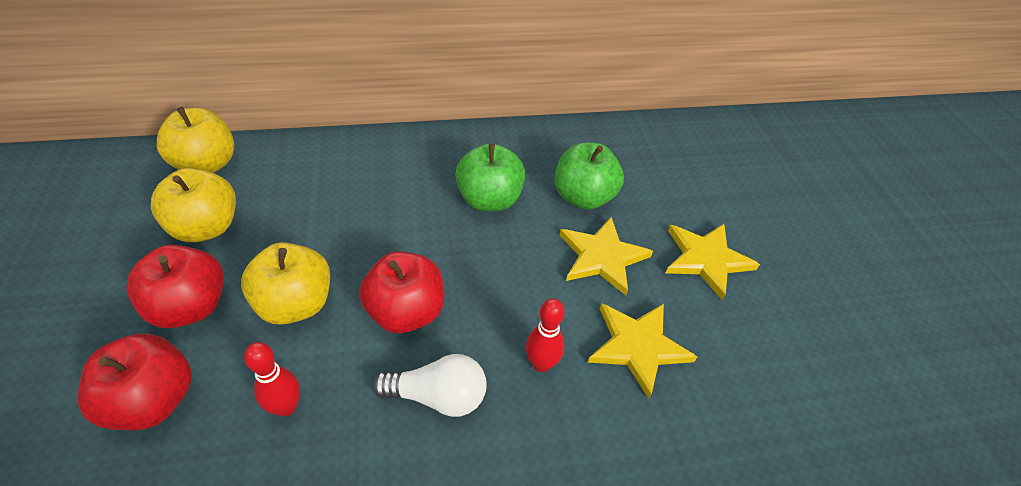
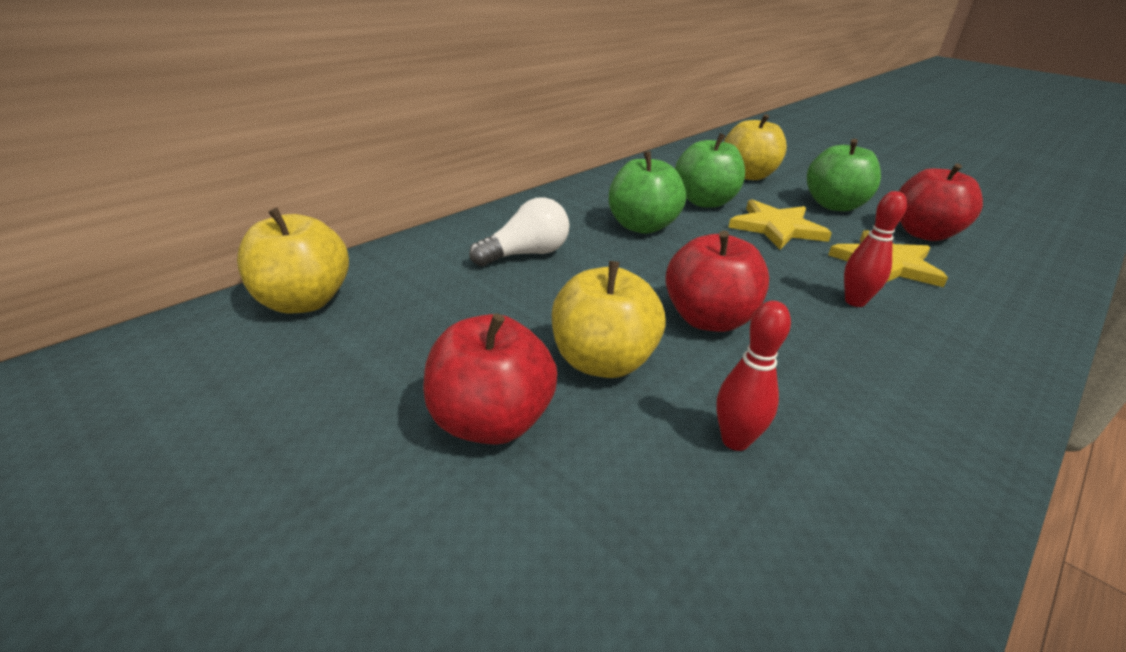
camera: 35 degrees left, 15 degrees down
(153, 400) = (592, 527): red apple -> red apple (924, 234)
(206, 227) = (393, 350): yellow apple -> yellow apple (748, 175)
(438, 396) = (831, 358): white light bulb -> white light bulb (525, 254)
(706, 259) = (834, 205): yellow star -> green apple

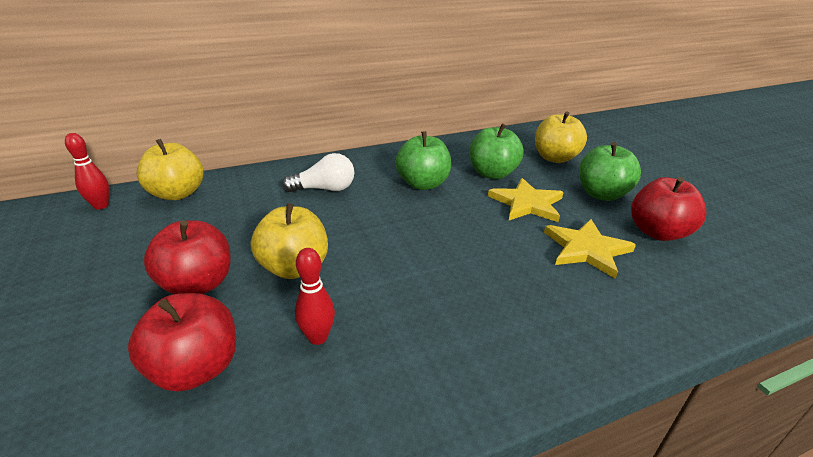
camera: 25 degrees right, 0 degrees up
(708, 319) = (393, 258): red apple -> red apple (196, 368)
(855, 301) = (520, 272): red bowling pin -> red bowling pin (101, 206)

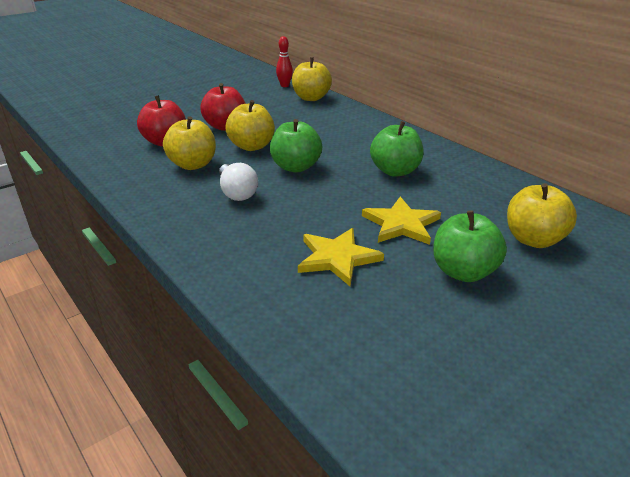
camera: 75 degrees right, 0 degrees up
(318, 337) = (193, 165): red bowling pin -> yellow apple
(324, 189) = (353, 136): white light bulb -> white light bulb (237, 192)
(492, 173) = (449, 202): green apple -> green apple (296, 167)
(657, 232) = (400, 307): red apple -> none

